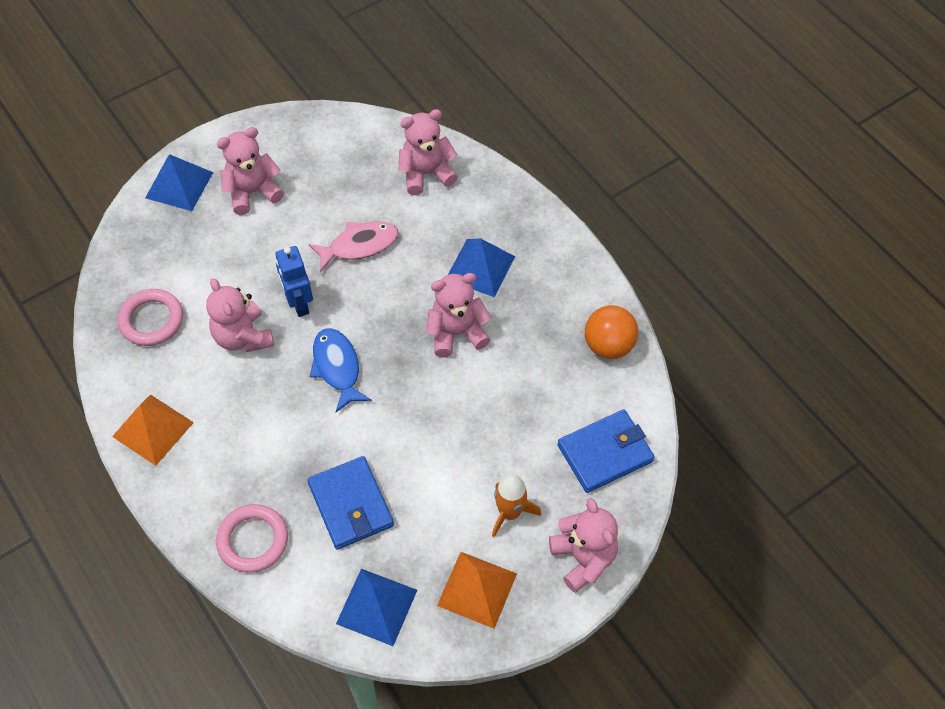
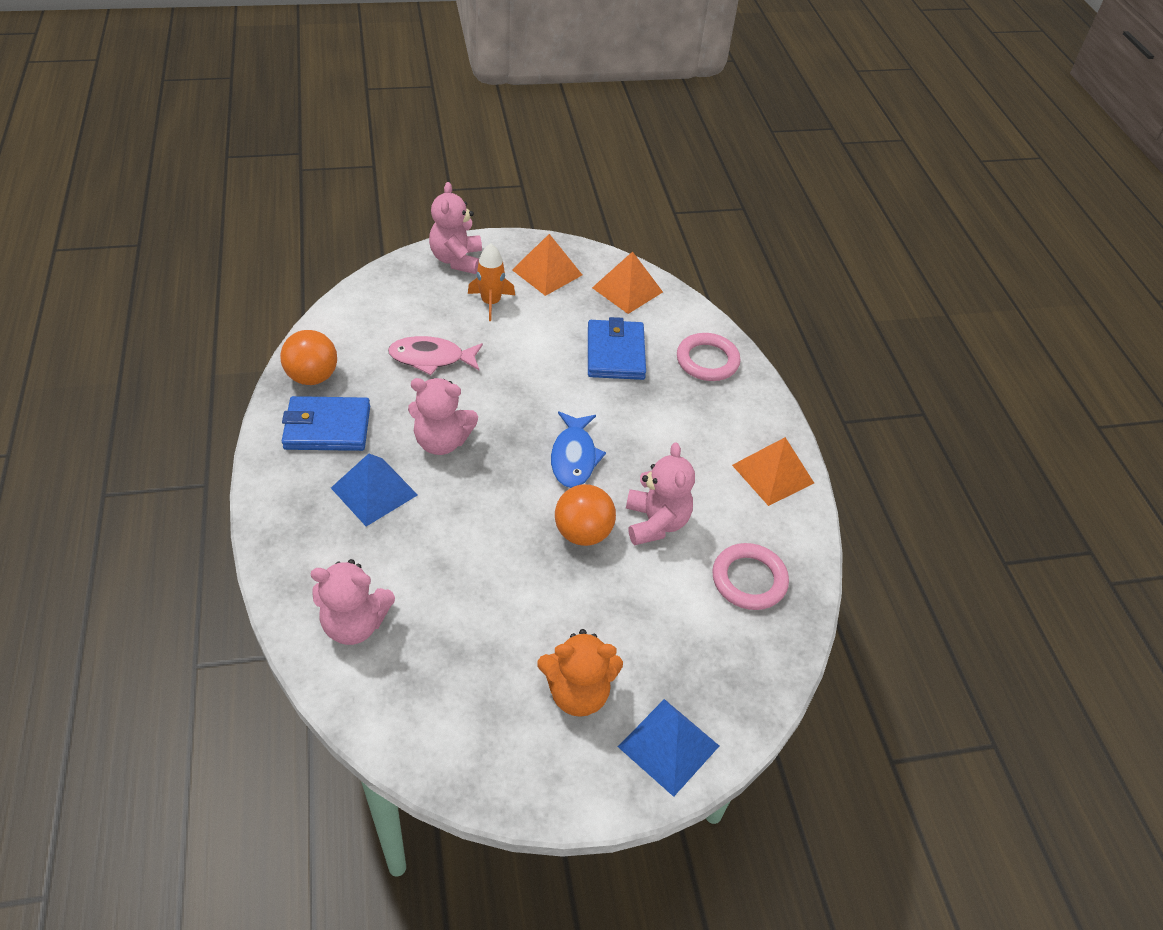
camera: 160 degrees left, 10 degrees down
(252, 192) = (578, 692): pink teddy bear -> orange teddy bear
(299, 303) = (583, 533): blue robot -> orange ball
(359, 245) = (485, 568): pink fish -> pink fish (431, 358)
(376, 606) = (627, 290): blue pyramid -> orange pyramid
(605, 453) = (386, 308): blue wallet -> blue wallet (327, 427)

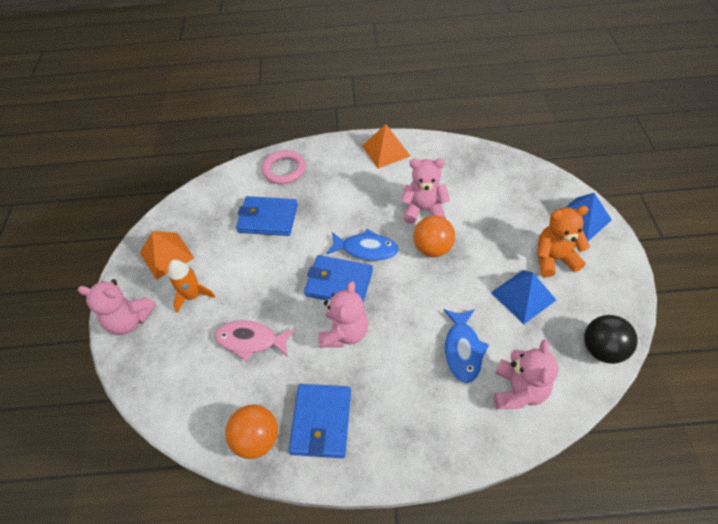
camera: 75 degrees left, 5 degrees up
(374, 491) = (393, 381): blue pyramid -> blue pyramid (523, 296)
(414, 738) = (602, 349): none -> black ball
(416, 564) = (463, 350): none -> blue fish
(431, 358) = (251, 340): pink fish -> pink fish turned 90 degrees clockwise
(516, 432) = (339, 283): none -> blue wallet
(578, 692) = (554, 259): orange teddy bear -> orange teddy bear turned 105 degrees counterclockwise
(627, 290) = (201, 206): orange pyramid -> none
(749, 580) = (465, 171): pink ring -> none

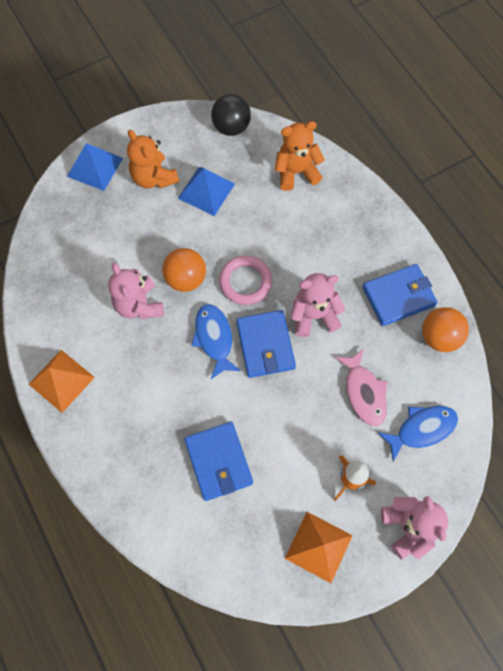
camera: 120 degrees left, 15 degrees up
(284, 169) = (137, 486): pink ring -> pink ring (245, 282)
(463, 350) = (281, 219): blue fish -> blue fish (421, 429)
(518, 390) = (296, 172): pink teddy bear -> orange teddy bear

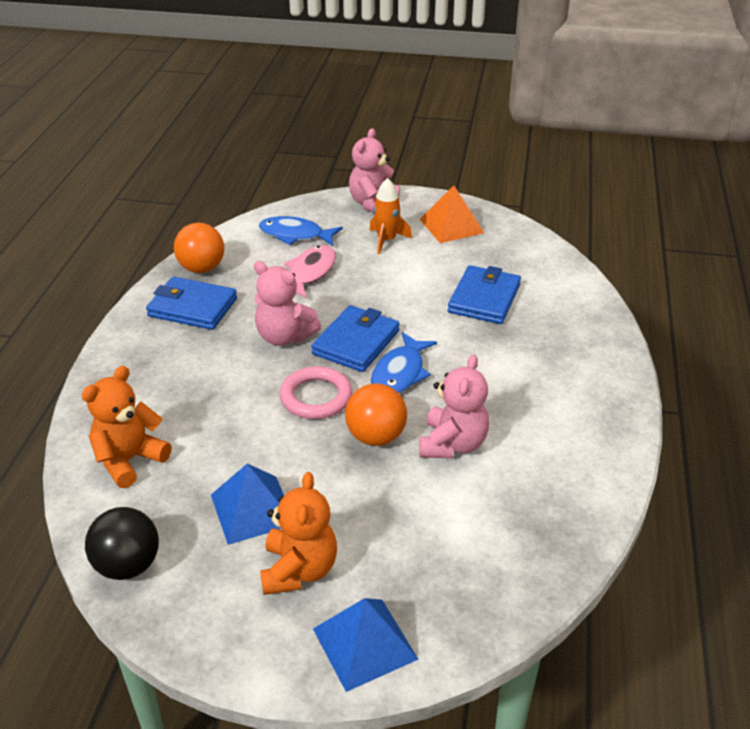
camera: 140 degrees left, 30 degrees down
(61, 380) = (598, 429): orange pyramid -> none
(296, 172) = (129, 460): orange teddy bear -> orange teddy bear turned 105 degrees clockwise

